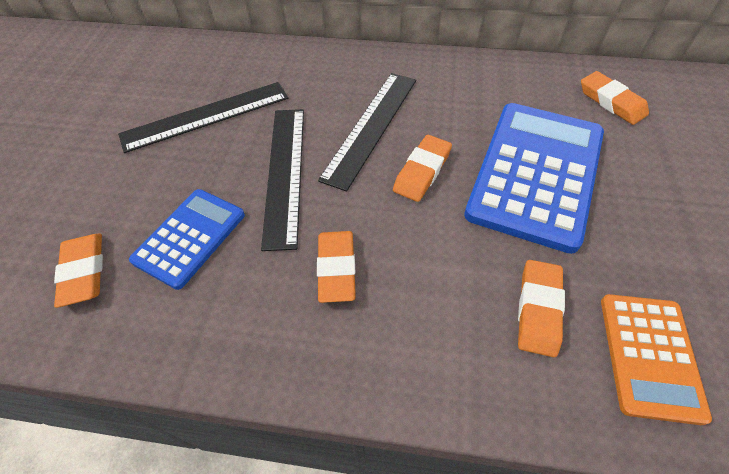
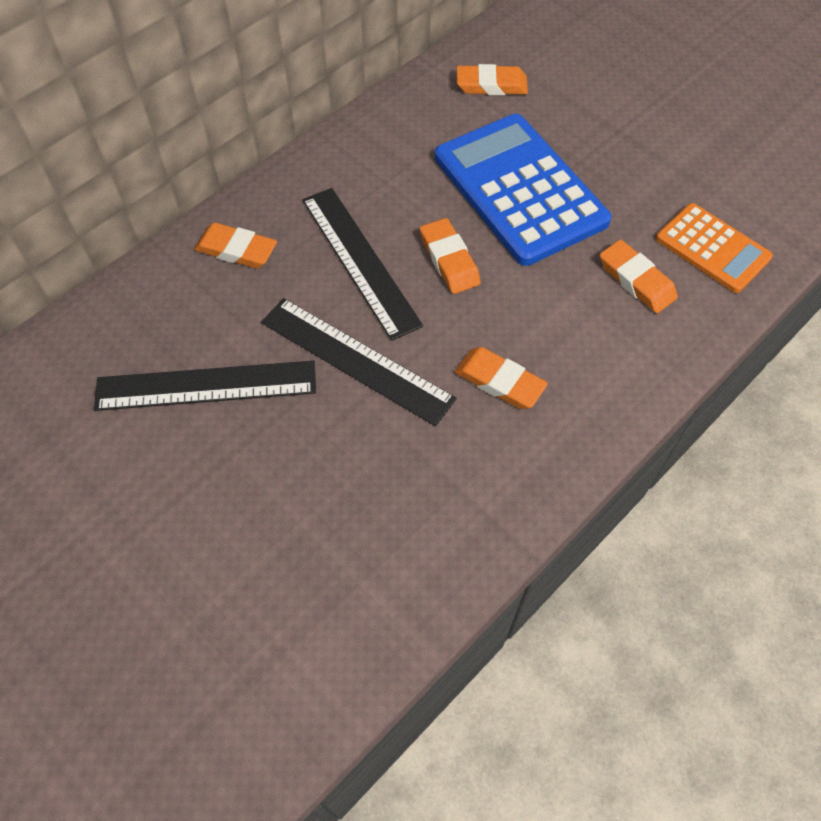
camera: 55 degrees left, 5 degrees up
(84, 272) = (337, 584): orange eraser -> orange eraser (236, 250)
(190, 237) = (371, 475): blue calculator -> none
(206, 116) = (206, 386): black ruler -> black ruler turned 75 degrees clockwise

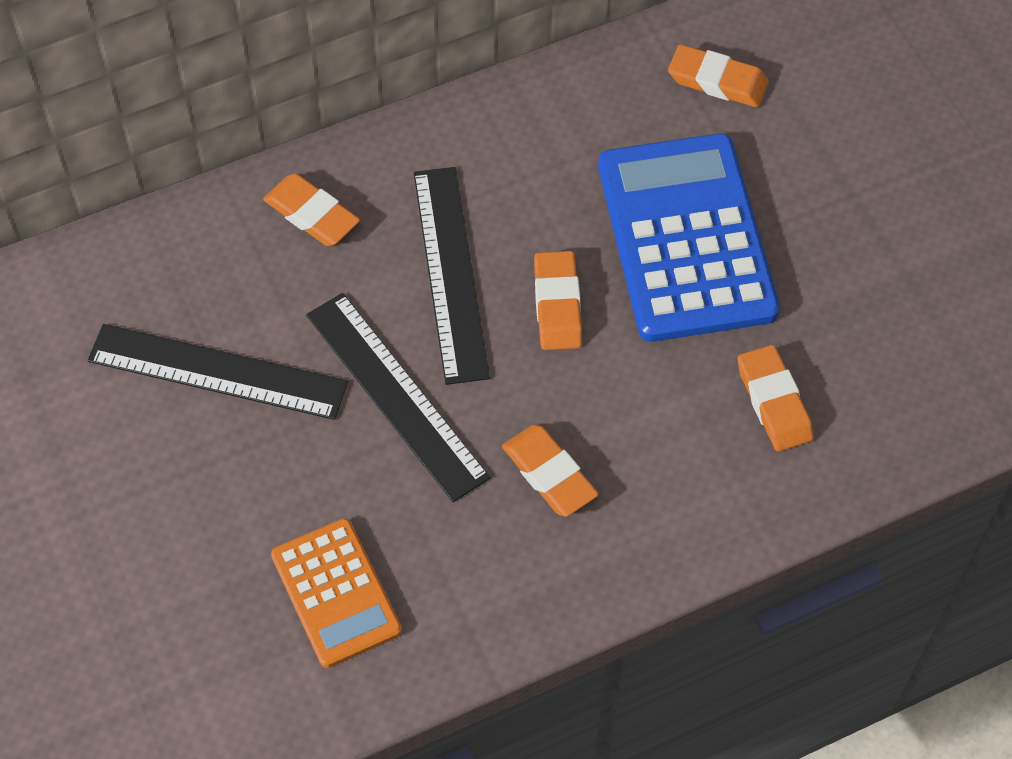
camera: 20 degrees right, 0 degrees up
(712, 248) = (891, 391): orange calculator -> orange calculator (336, 593)

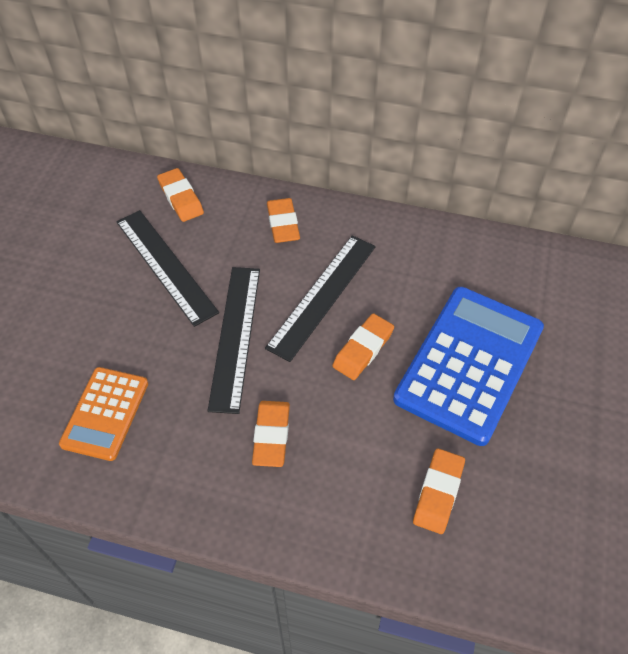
camera: 40 degrees right, 5 degrees down
(717, 81) = (565, 293): orange eraser -> orange eraser (181, 198)

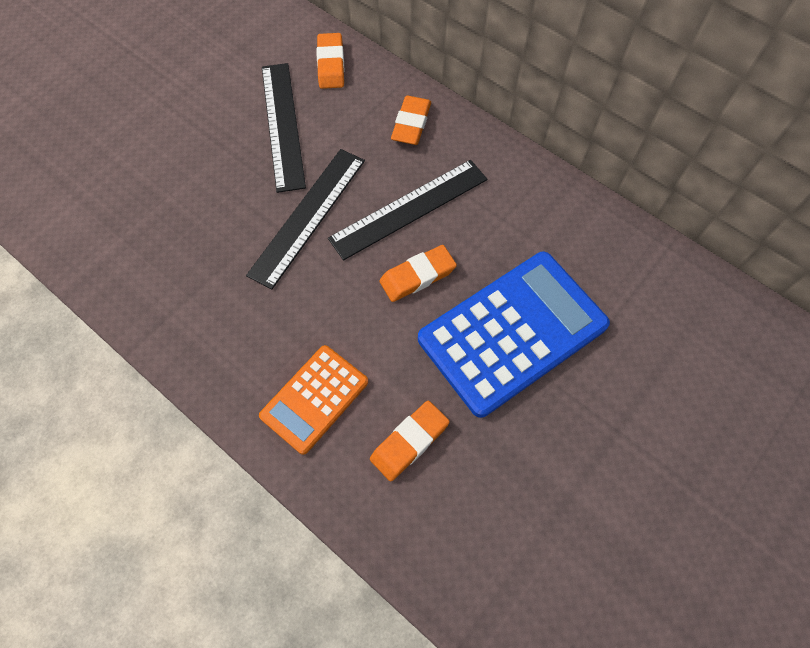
camera: 25 degrees right, 10 degrees up
(105, 413) = (161, 241): orange calculator -> orange calculator (314, 399)
(271, 435) = (289, 322): orange eraser -> none

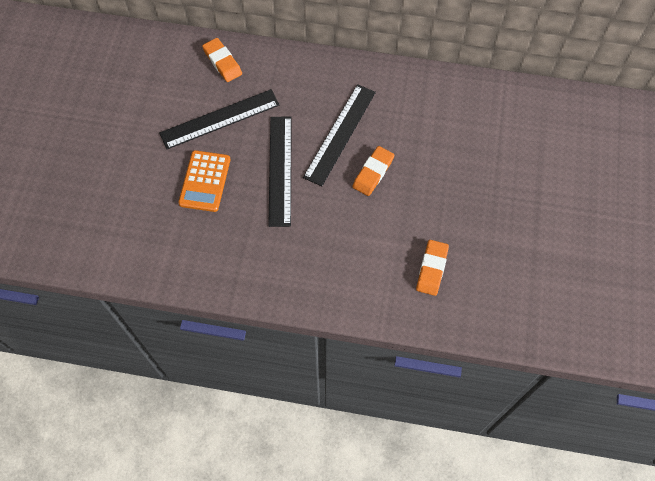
camera: 30 degrees left, 0 degrees up
(282, 125) = (220, 119): black ruler -> black ruler turned 75 degrees counterclockwise
(314, 399) = (362, 275): orange calculator -> orange calculator (205, 181)
(411, 124) = (304, 78): orange eraser -> none
(512, 332) = (449, 177): blue calculator -> none

